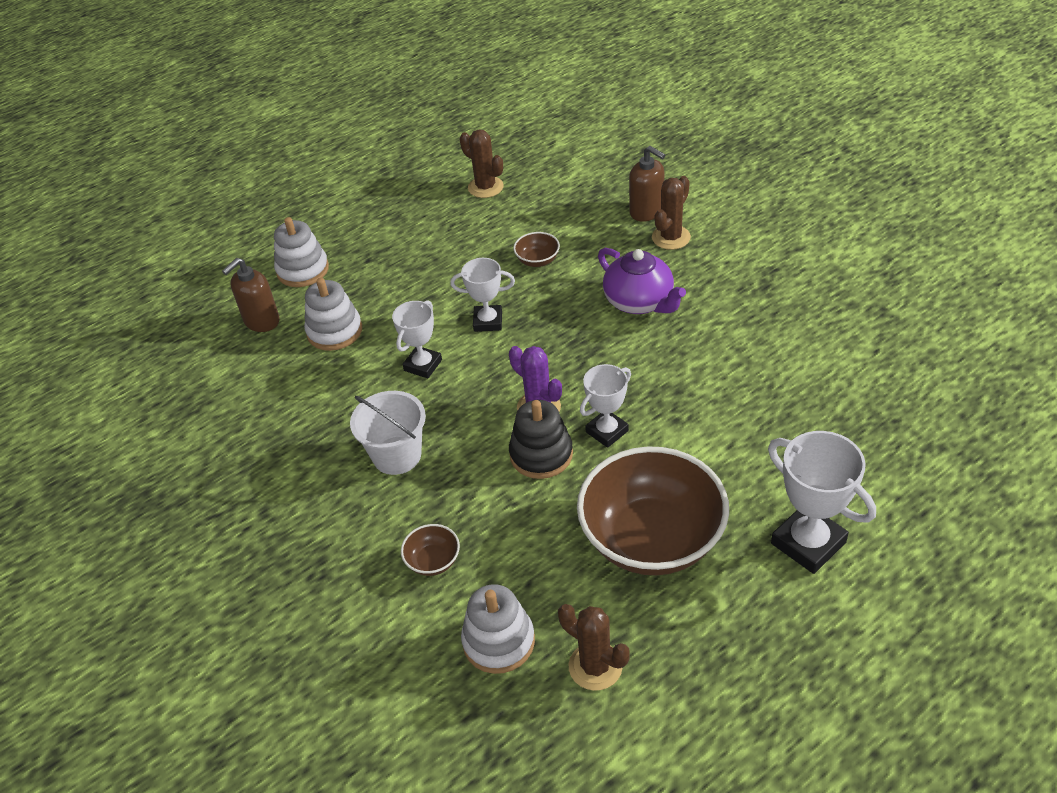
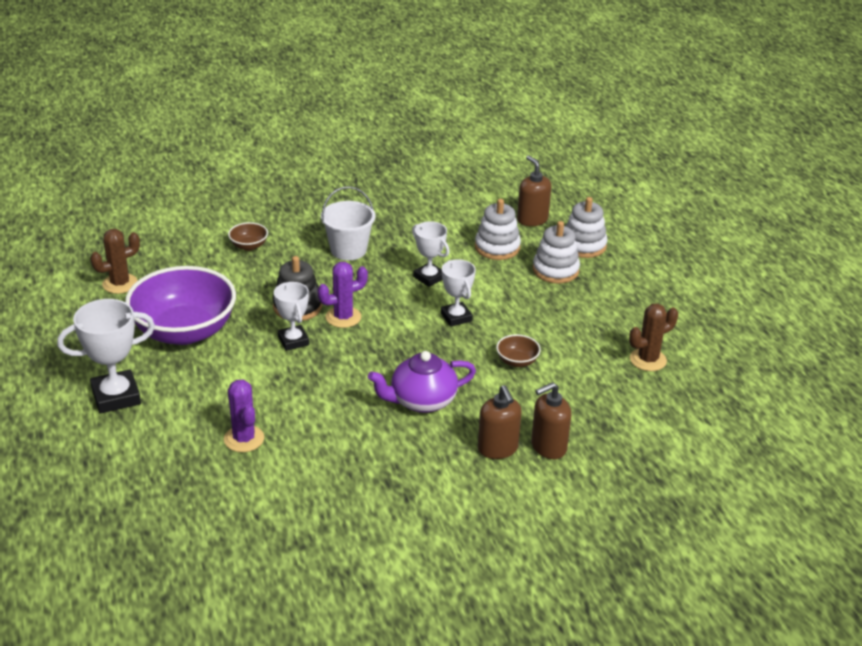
camera: 105 degrees right, 10 degrees down
(488, 321) = (456, 317): white trophy -> white trophy turned 45 degrees counterclockwise
(498, 641) = (170, 256): white stacking toy -> white stacking toy (555, 270)
(652, 539) = (184, 331): brown bowl -> purple bowl
(671, 237) = (498, 449): brown cactus -> brown soap dispenser
(787, 403) = (244, 439): none -> purple cactus

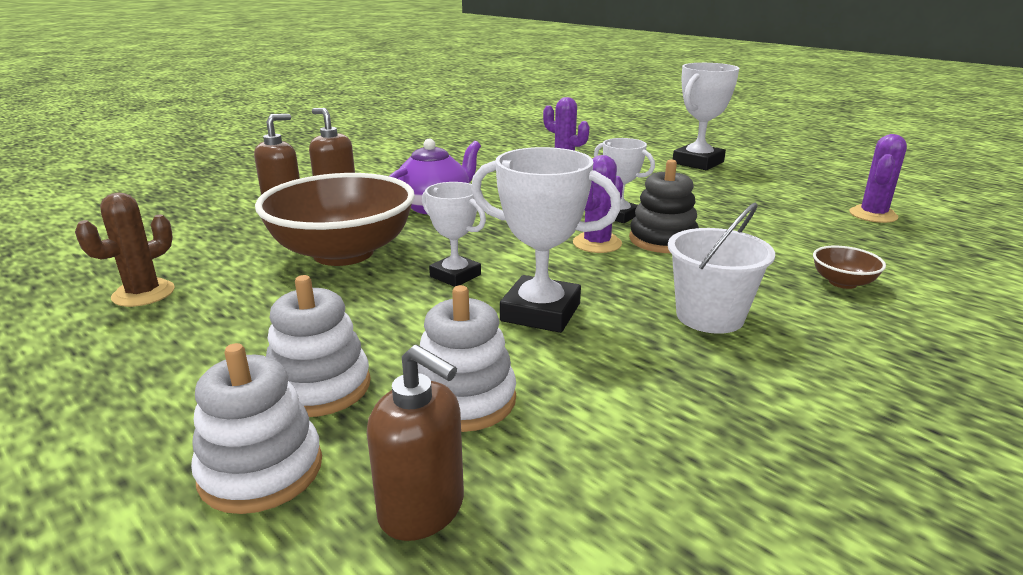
camera: 155 degrees right, 10 degrees down
(120, 284) = (873, 215): brown cactus -> purple cactus
(184, 331) = (731, 200): purple bowl -> none
(429, 277) = (540, 312): white trophy -> white trophy, size x1.56
(517, 361) = (343, 253): brown bowl -> brown bowl, size x2.49

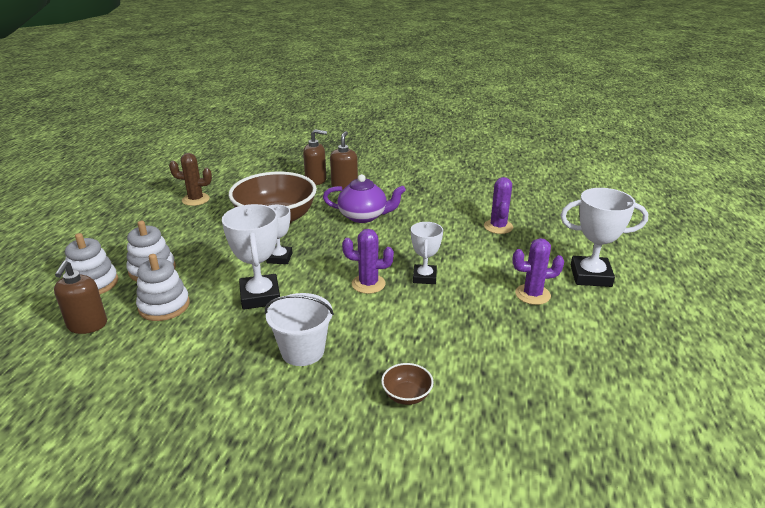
camera: 55 degrees right, 5 degrees up
(662, 240) = (401, 305): black stacking toy -> none
(873, 215) = (579, 390): purple cactus -> purple cactus (532, 294)

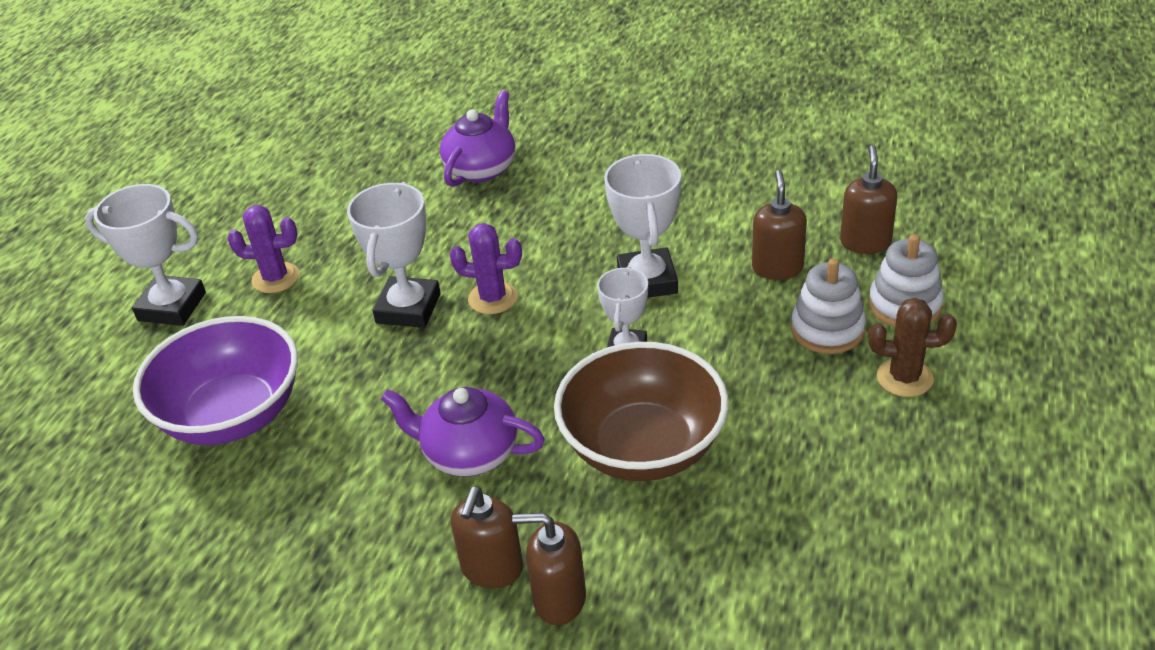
camera: 170 degrees left, 10 degrees up
(164, 306) = (777, 267): white stacking toy -> brown soap dispenser
(195, 200) = (833, 525): brown cactus -> brown cactus (904, 378)
(302, 351) = (586, 210): white bucket -> none
(406, 395) = (482, 169): brown bowl -> purple teapot
(424, 277) = (408, 308): white trophy -> white trophy, size x1.56
(498, 227) = (232, 415): purple cactus -> purple bowl

